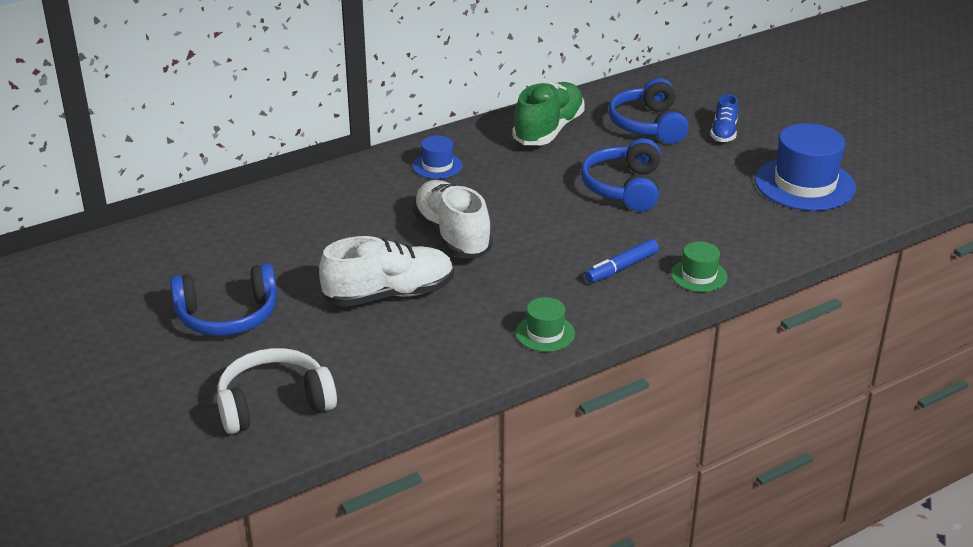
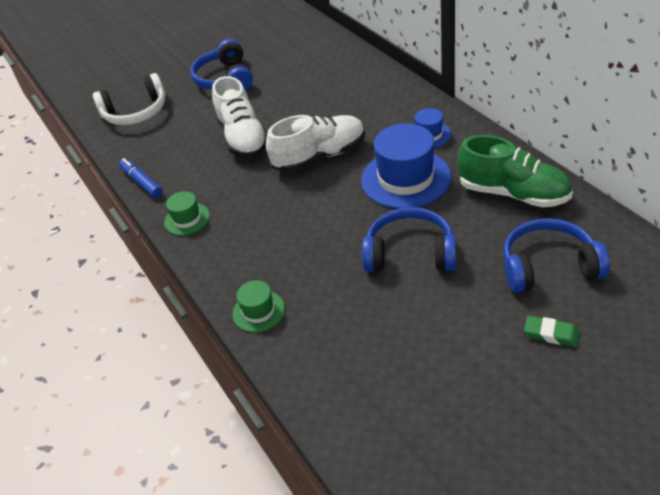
camera: 95 degrees right, 10 degrees up
(274, 404) = (136, 112): white headphones -> white headphones turned 90 degrees clockwise
(621, 268) = (273, 258): blue marker -> blue marker (142, 182)
(724, 132) = (551, 334): blue shoe -> green eraser
(805, 184) = (442, 410): blue hat -> blue hat (405, 179)

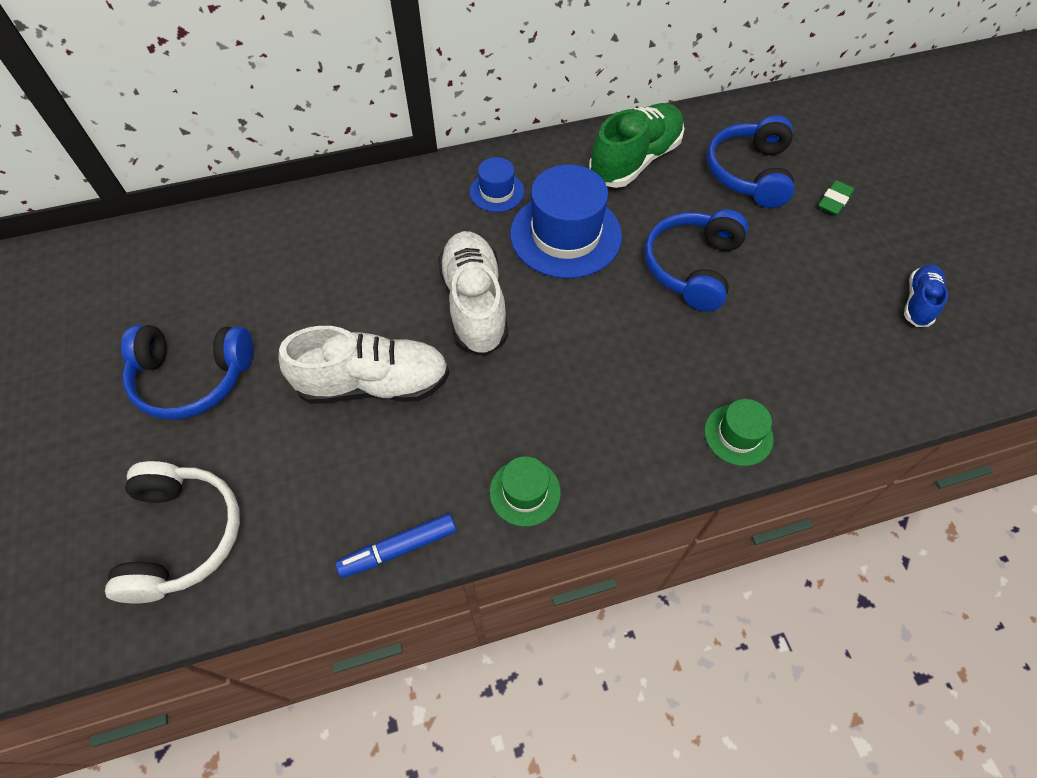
camera: 80 degrees left, 15 degrees up
(449, 416) = (918, 302): none -> blue shoe

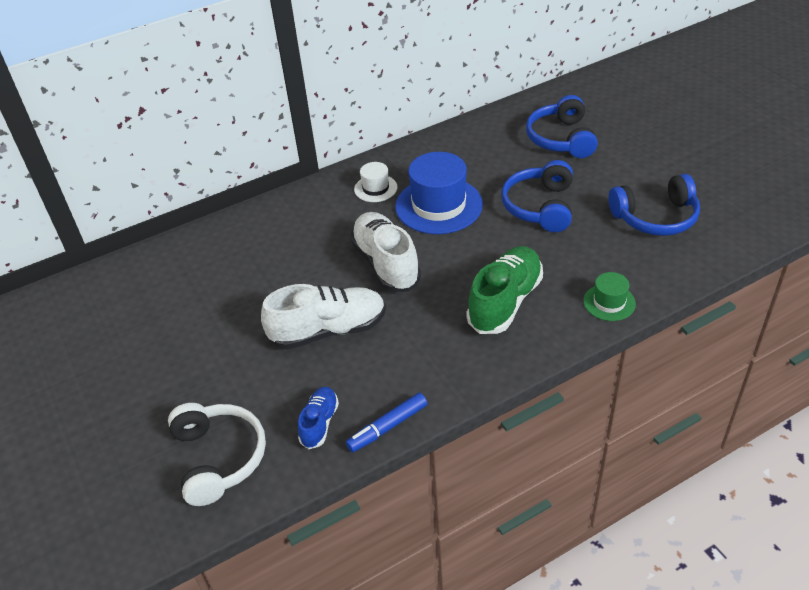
camera: 10 degrees left, 15 degrees down
(192, 378) = (184, 358): blue headphones -> blue headphones (655, 217)
(497, 192) = (375, 188): blue hat -> white hat
(525, 492) = (468, 371): green hat -> none
(635, 160) = (473, 147): green shoe -> green shoe (505, 302)
(834, 201) = (628, 144): green eraser -> none
(918, 302) = (708, 195): blue shoe -> blue shoe (319, 423)

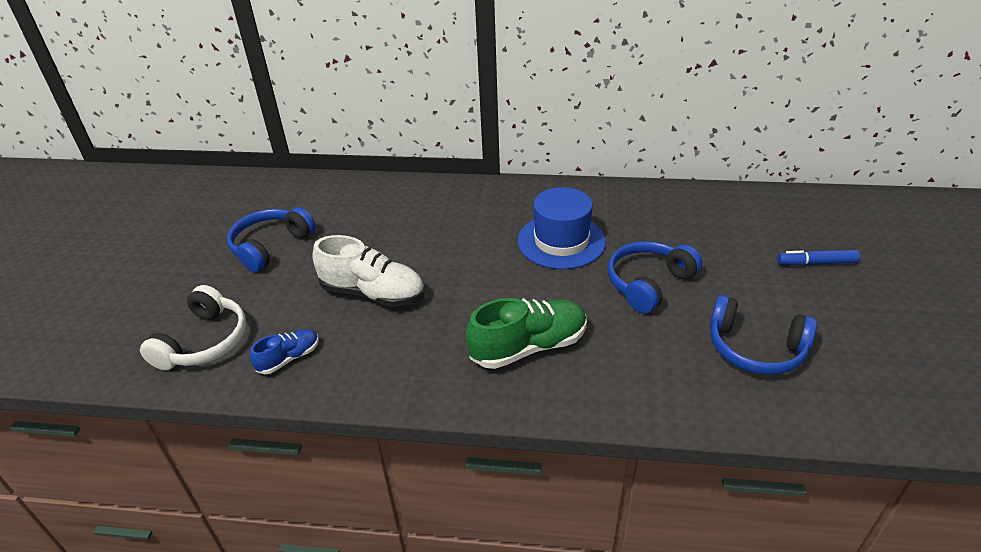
camera: 35 degrees right, 5 degrees down
(375, 188) = (526, 205): white hat -> none
(386, 264) = (469, 266): white shoe -> none
(387, 427) = (328, 392): blue marker -> blue marker (816, 263)
(561, 139) = (733, 235): blue headphones -> blue headphones (270, 246)
(609, 302) = (622, 400): green hat -> none

